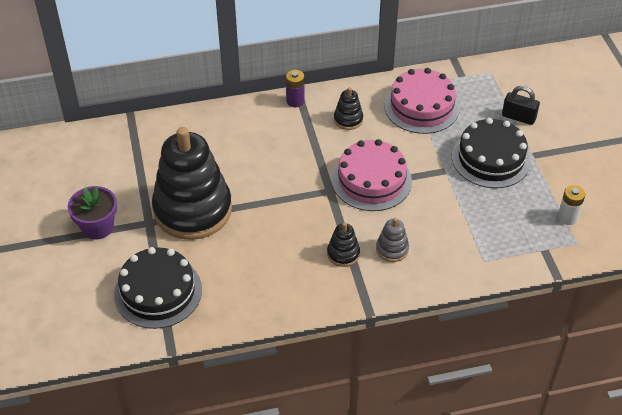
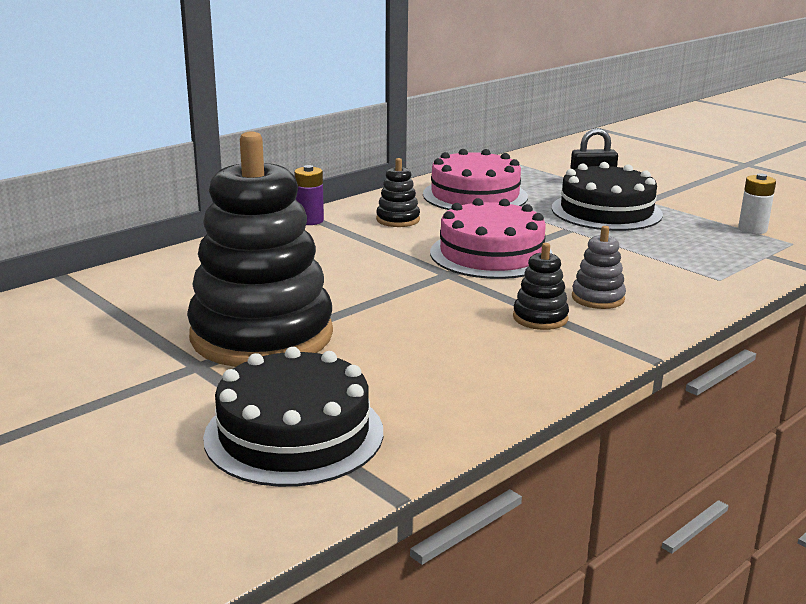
camera: 30 degrees left, 25 degrees down
(97, 227) = (103, 393): purple flower pot -> none

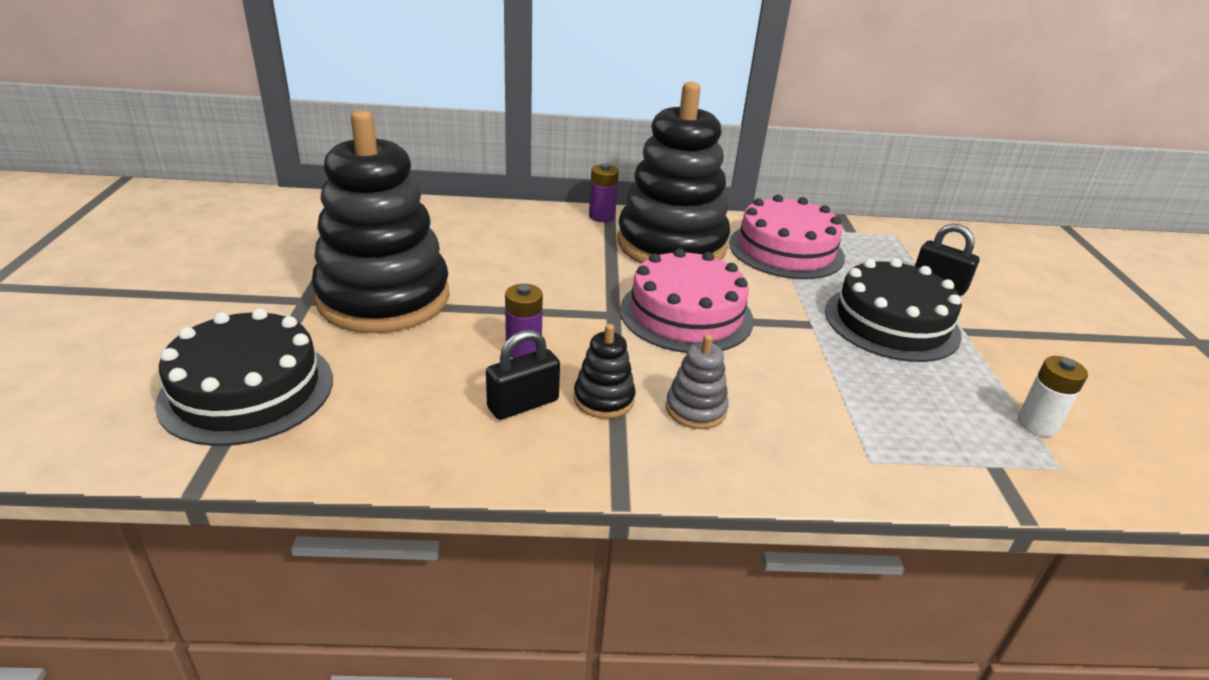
camera: 40 degrees right, 10 degrees up
(398, 220) = (671, 245): black stacking toy -> black stacking toy, size x2.47
(436, 317) = (523, 350): none -> purple battery
(501, 344) = (523, 404): none -> black padlock

